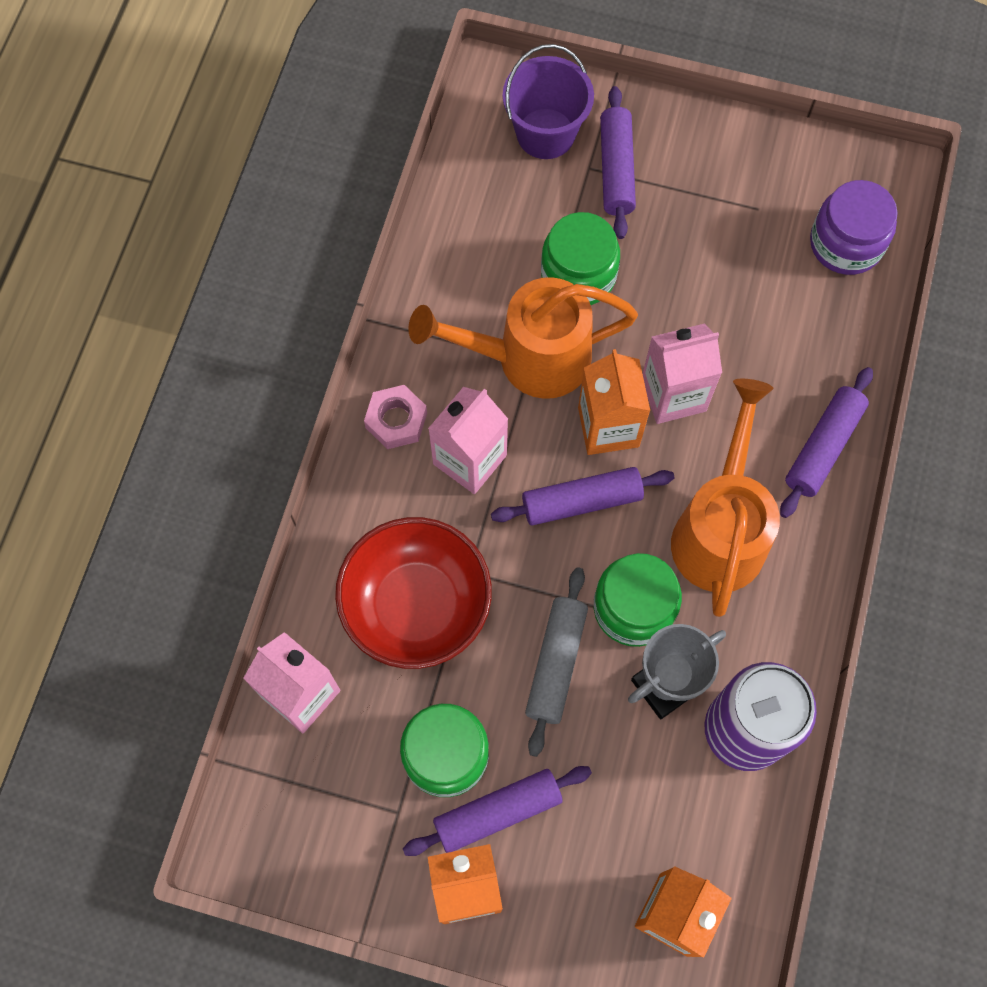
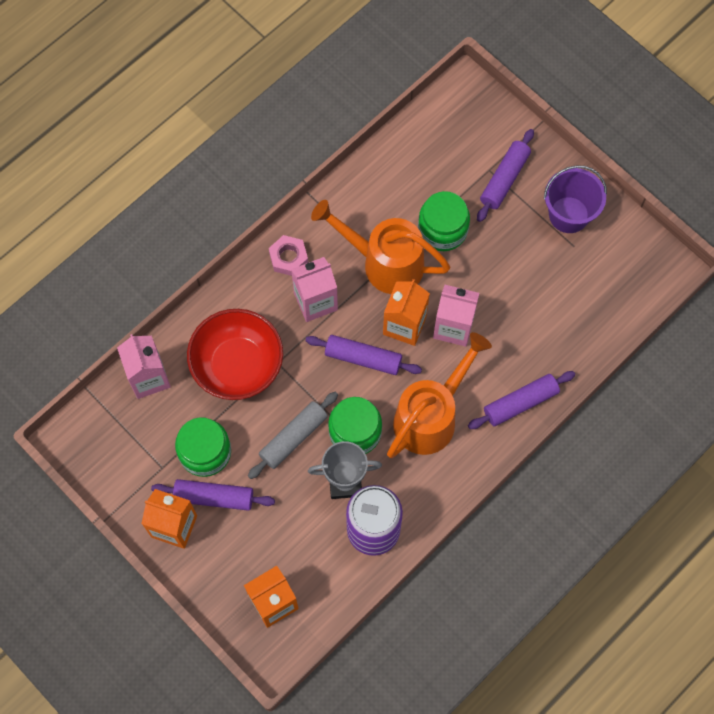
camera: 30 degrees right, 0 degrees up
(545, 134) = (476, 136): purple bucket -> purple bucket (568, 215)
(846, 244) = (613, 294): purple jar -> none

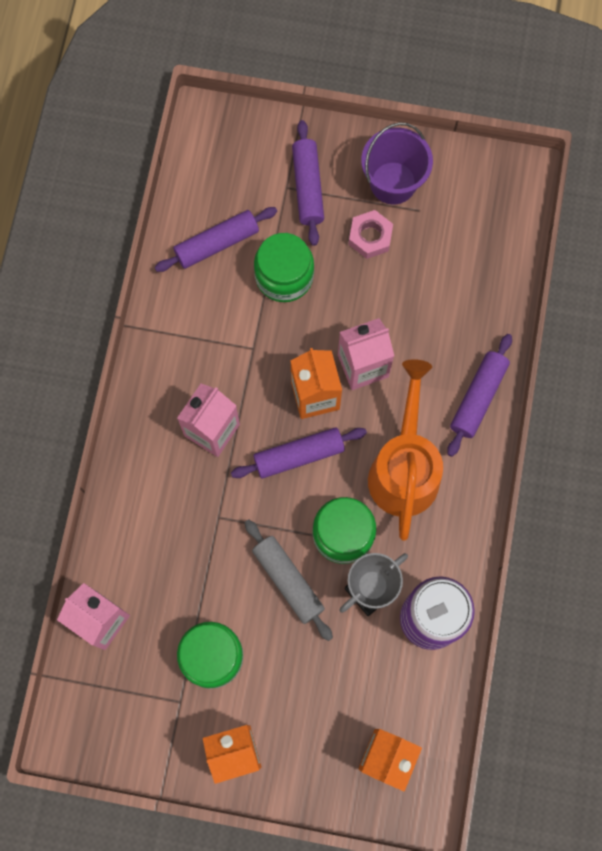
camera: 35 degrees left, 5 degrees up
(214, 497) = (253, 695): purple rolling pin -> purple rolling pin (217, 244)
(238, 365) = (181, 546): red bowl -> none
(288, 258) = (154, 404): pink nut -> pink nut (370, 237)
(293, 437) = (288, 581): grey rolling pin -> grey rolling pin turned 45 degrees counterclockwise
(384, 263) = (251, 346): orange watering can -> none

